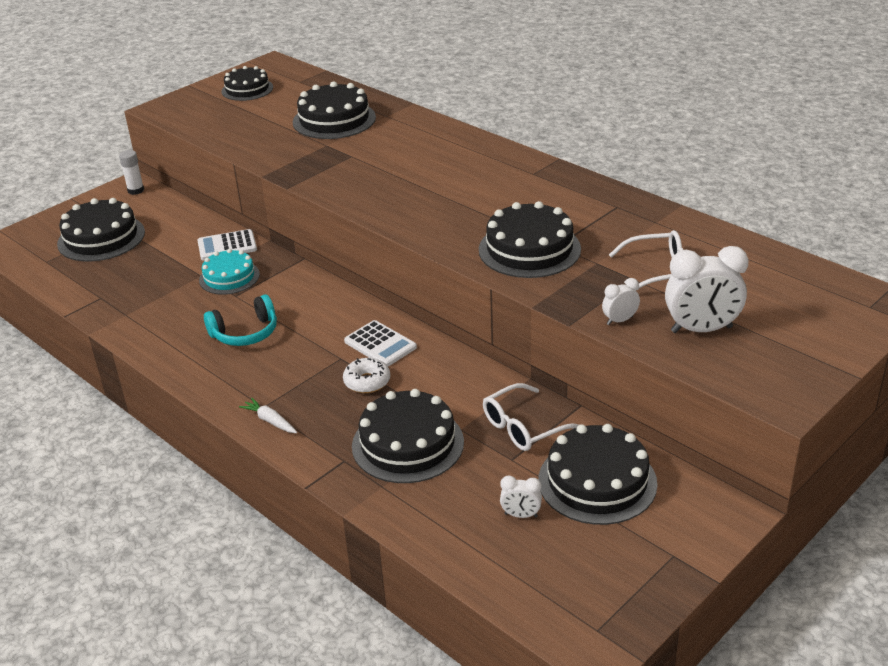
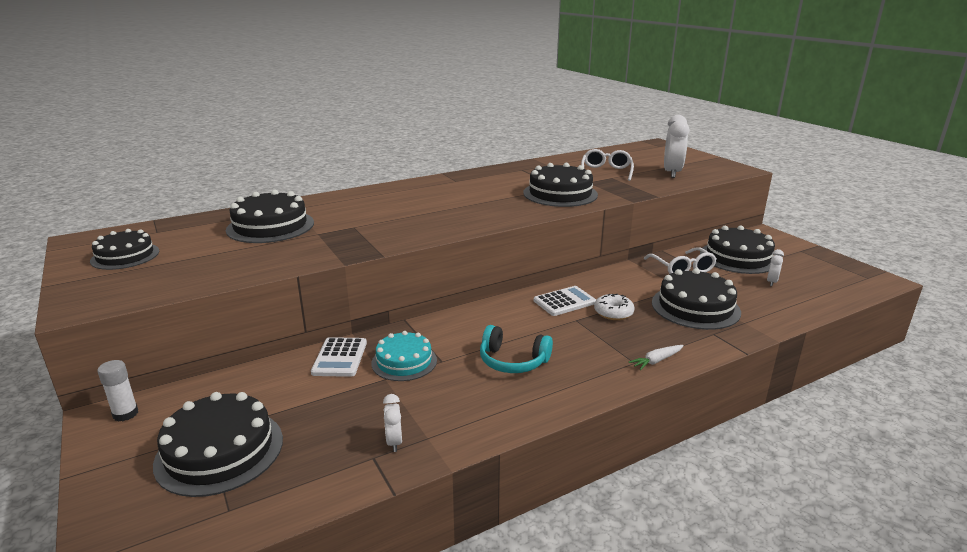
camera: 75 degrees left, 10 degrees down
(245, 333) = (513, 361): turquoise headphones -> turquoise headphones turned 120 degrees clockwise
(619, 320) = (657, 186): white clock -> white clock (394, 442)

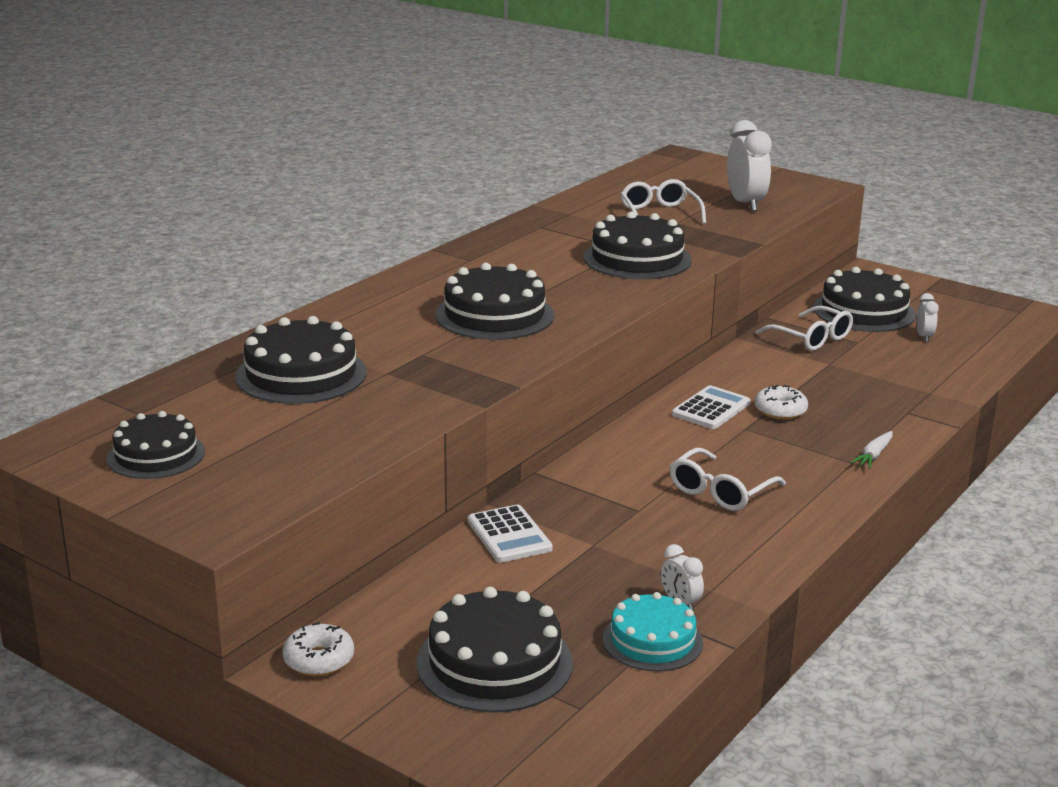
camera: 25 degrees left, 0 degrees up
(125, 414) = (319, 660): white glue stick -> white donut
(404, 361) = (594, 521): turquoise cake -> turquoise cake (652, 640)
(513, 361) = (720, 491): turquoise headphones -> white glasses
(695, 307) = (865, 385): black cake -> black cake (494, 315)

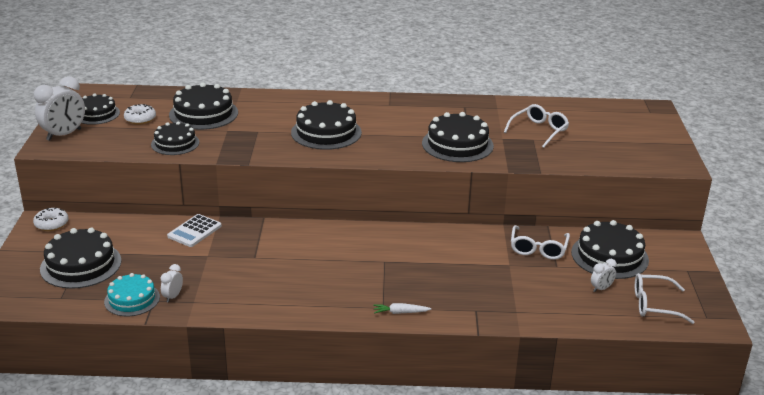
camera: 55 degrees right, 5 degrees up
(373, 419) = (175, 143): none -> black cake
(711, 409) = (395, 244): white calculator -> none
(720, 491) = (300, 275): white glasses -> white glasses (654, 305)
(745, 204) = (601, 150): white clock -> white clock (64, 135)
(780, 411) = (421, 266): white donut -> white donut (140, 119)

